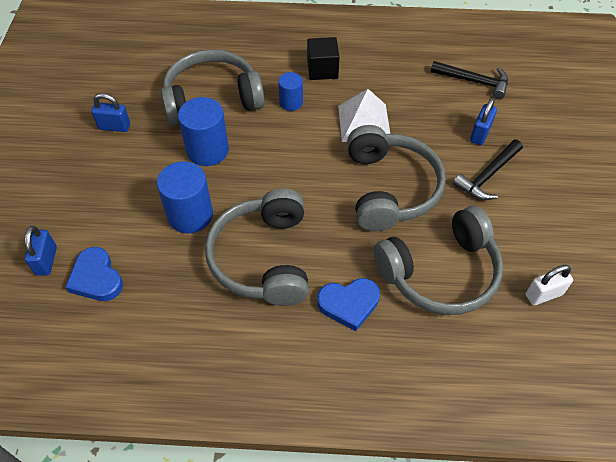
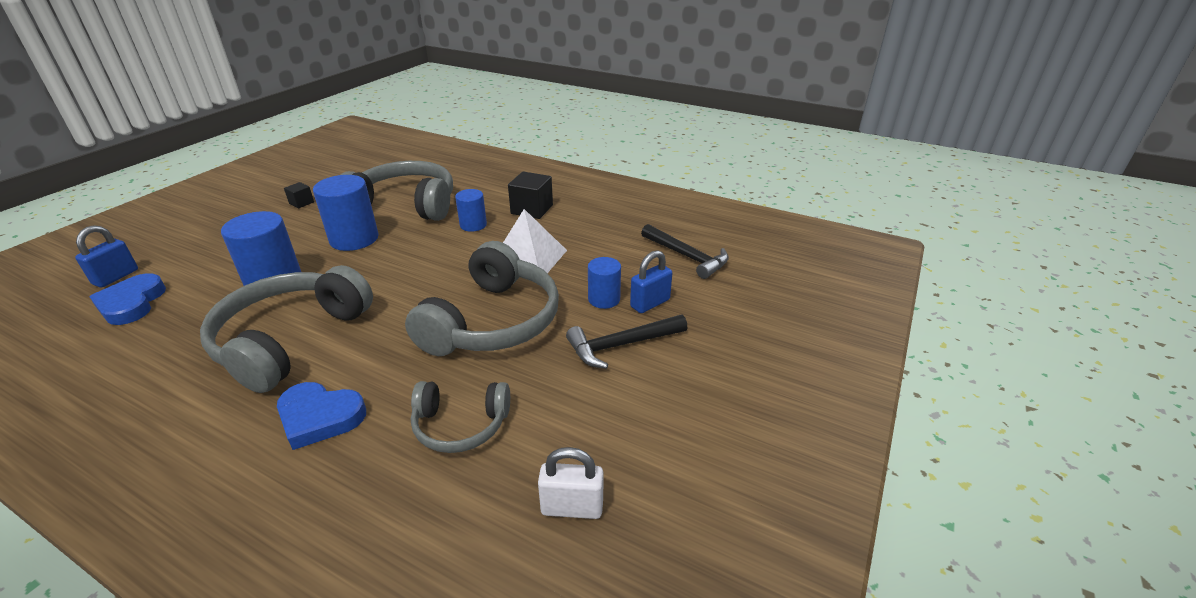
camera: 25 degrees right, 20 degrees down
(114, 127) = (301, 203): blue padlock -> black cube
(440, 272) = (460, 425): grey headphones -> grey headphones, size x0.56
(447, 141) = (604, 299): none -> blue cylinder

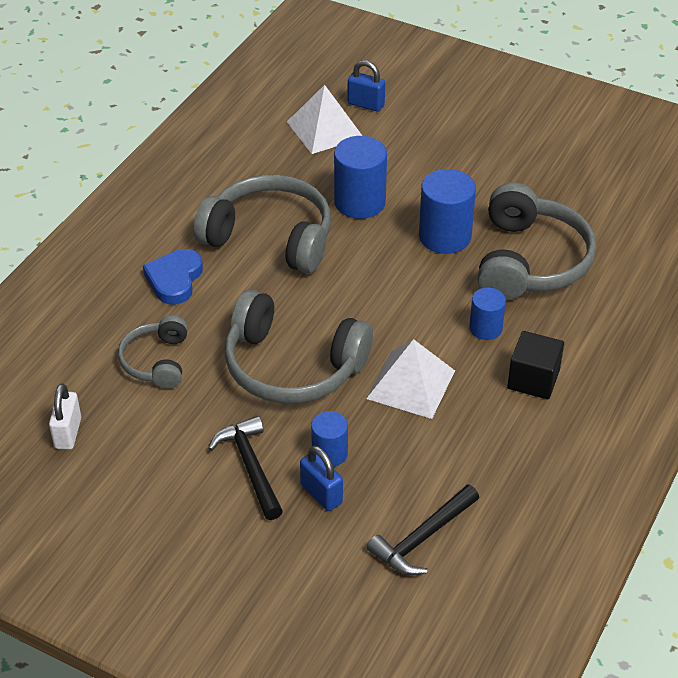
camera: 90 degrees right, 10 degrees up
(131, 303) = (325, 129): blue heart -> white pyramid
(301, 203) = (524, 175): black cube -> none

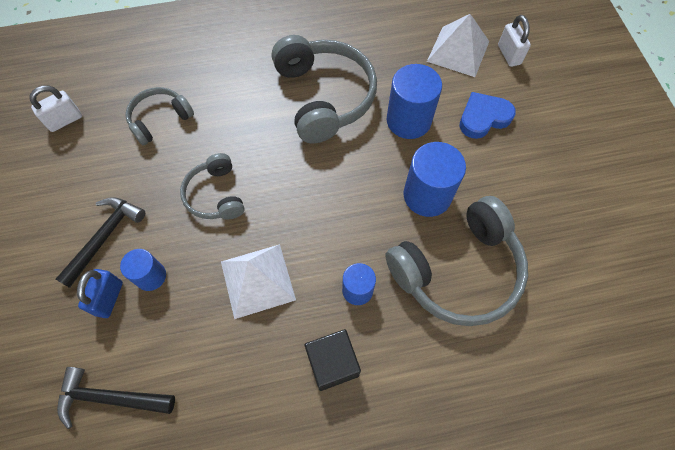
camera: 50 degrees right, 20 degrees up
(174, 279) = (239, 76): blue heart -> blue heart (483, 117)
(292, 366) = (216, 195): grey headphones -> grey headphones, size x0.56
(366, 104) = (509, 55): blue padlock -> white padlock

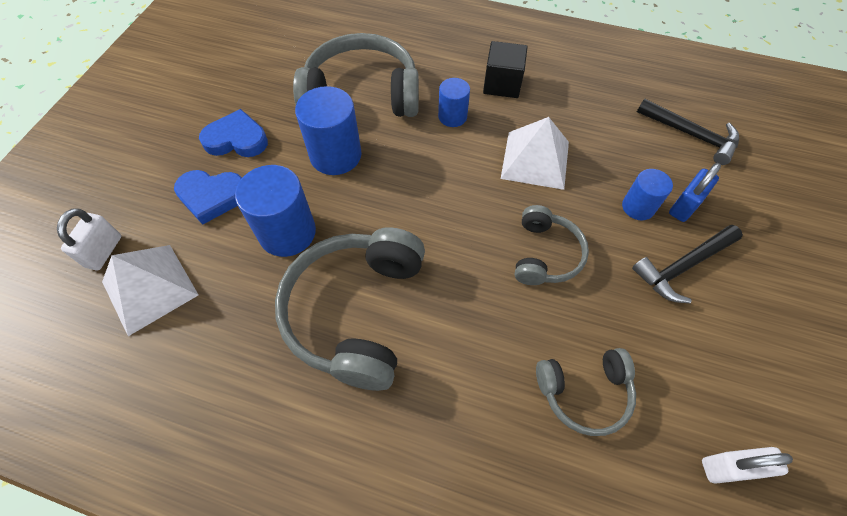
camera: 150 degrees left, 5 degrees down
(515, 168) = (237, 139): none -> blue heart

